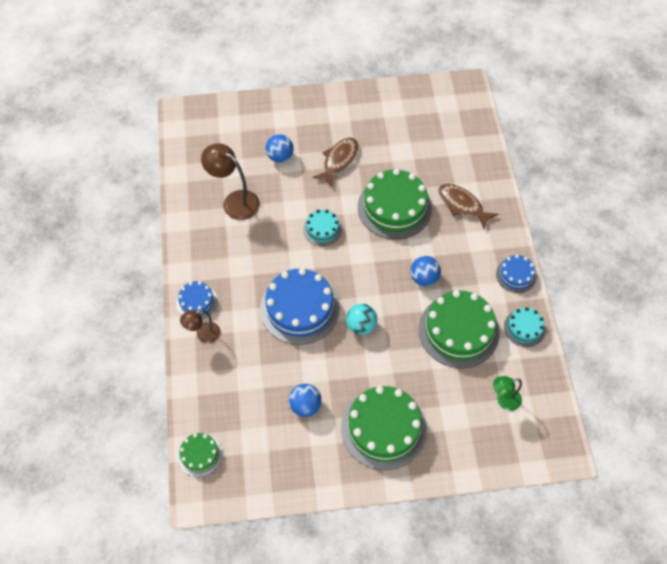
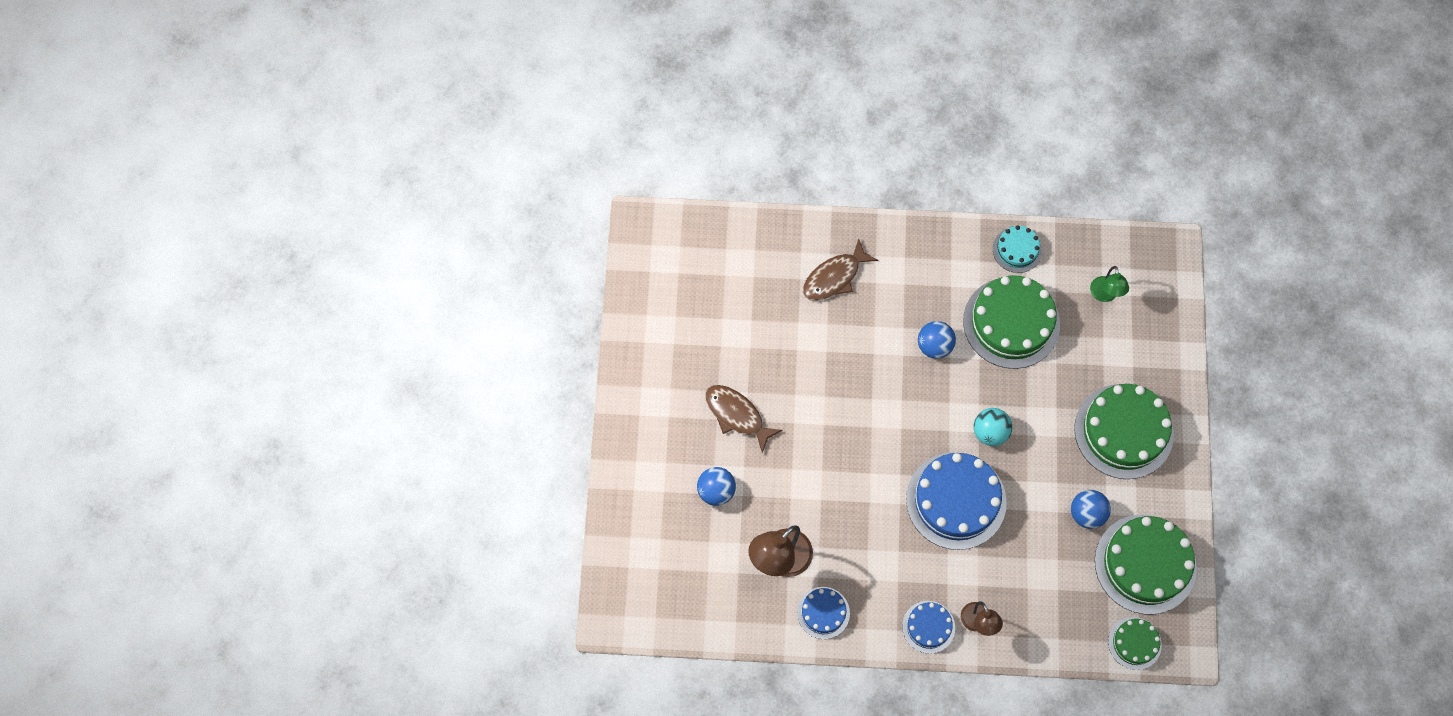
camera: 80 degrees left, 10 degrees up
(322, 229) = (843, 454): turquoise cake -> none
(394, 207) = (824, 359): green cake -> green cake (1145, 564)
(516, 275) = (945, 240): blue cake -> blue cake (823, 612)

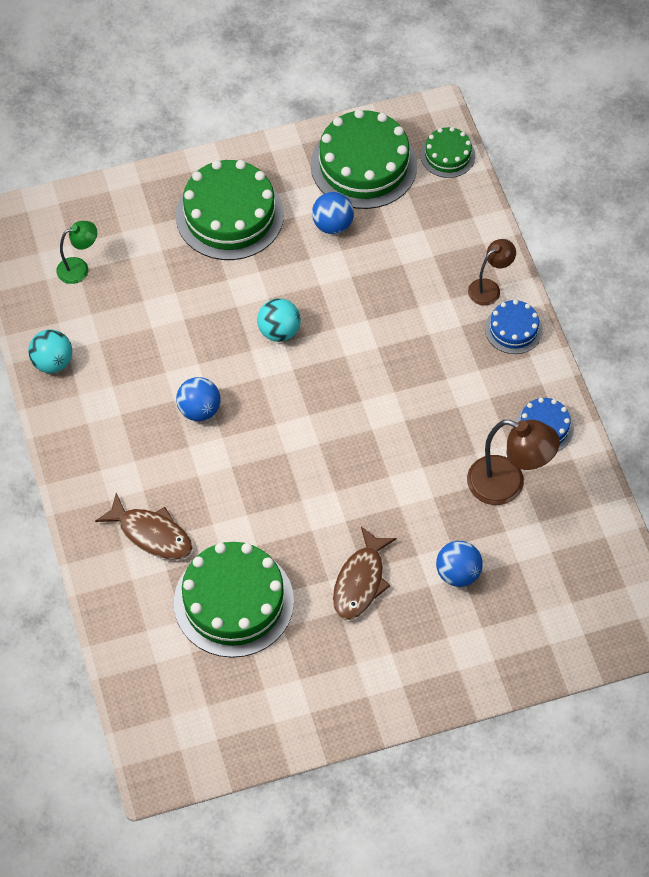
camera: 110 degrees left, 10 degrees down
(956, 500) = (368, 342): blue cake -> none
(1011, 322) = (144, 345): green cake -> green cake (233, 601)
(1017, 250) = (52, 362): turquoise cake -> turquoise ball

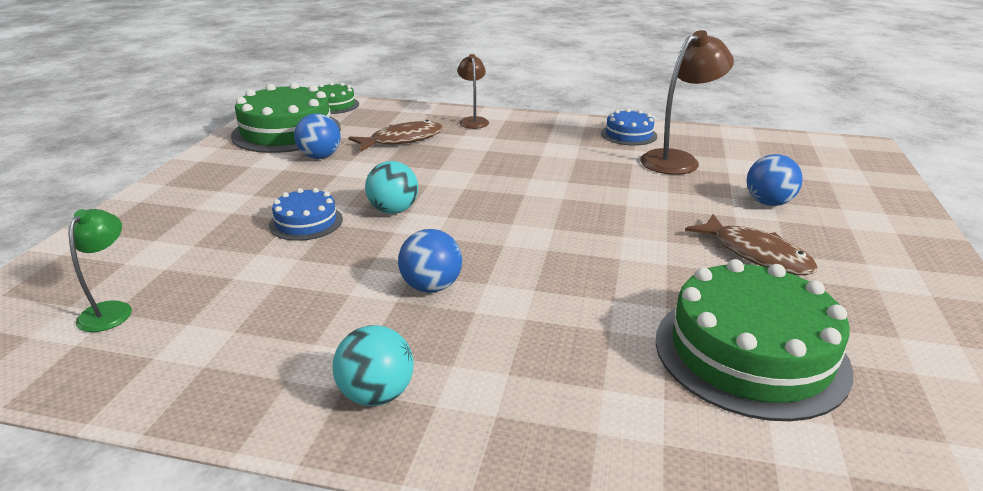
camera: 60 degrees left, 30 degrees down
(52, 362) = (203, 387): turquoise ball -> turquoise ball (376, 395)
(151, 534) = (590, 392): brown fish -> brown fish (402, 140)
(229, 215) = (224, 197): green cake -> none
(513, 329) = (522, 122): blue cake -> blue cake (306, 222)

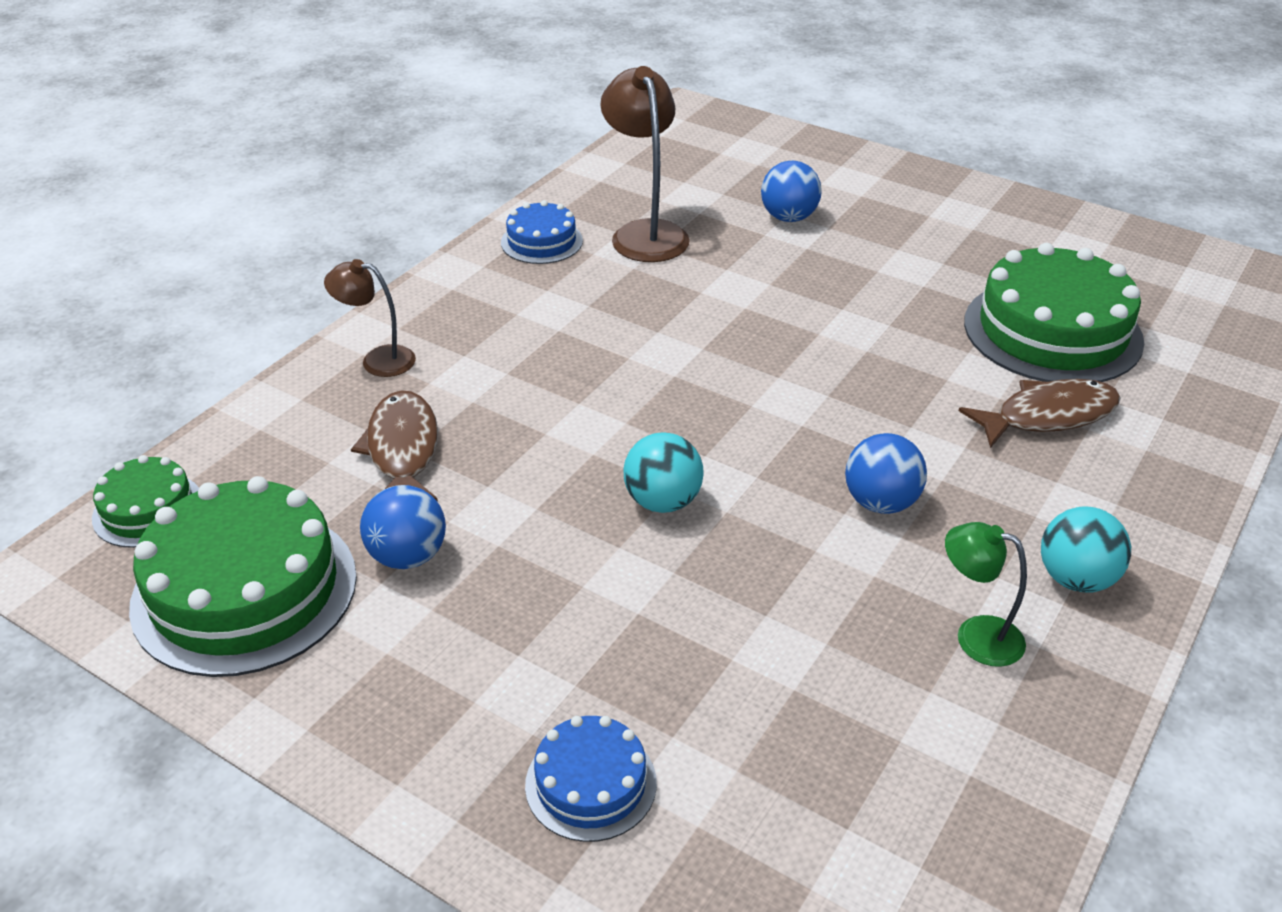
camera: 70 degrees left, 10 degrees up
(111, 310) = (841, 831): green lamp -> green lamp (976, 636)
(306, 222) = (656, 597): blue cake -> blue cake (591, 783)
(756, 254) = (891, 266): brown fish -> brown fish (1048, 416)

